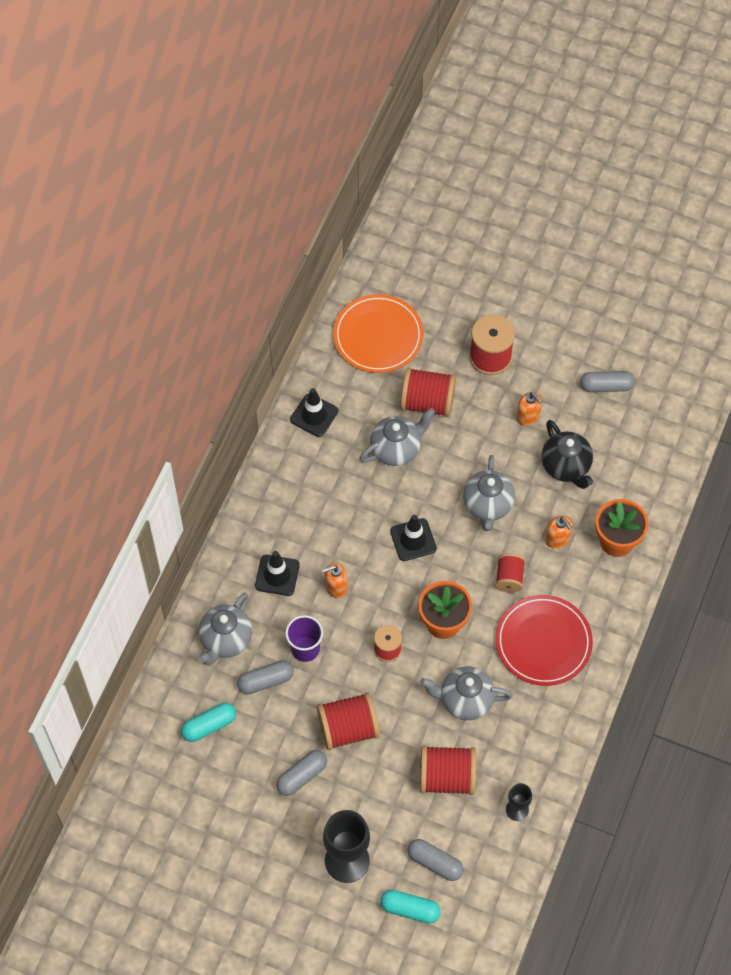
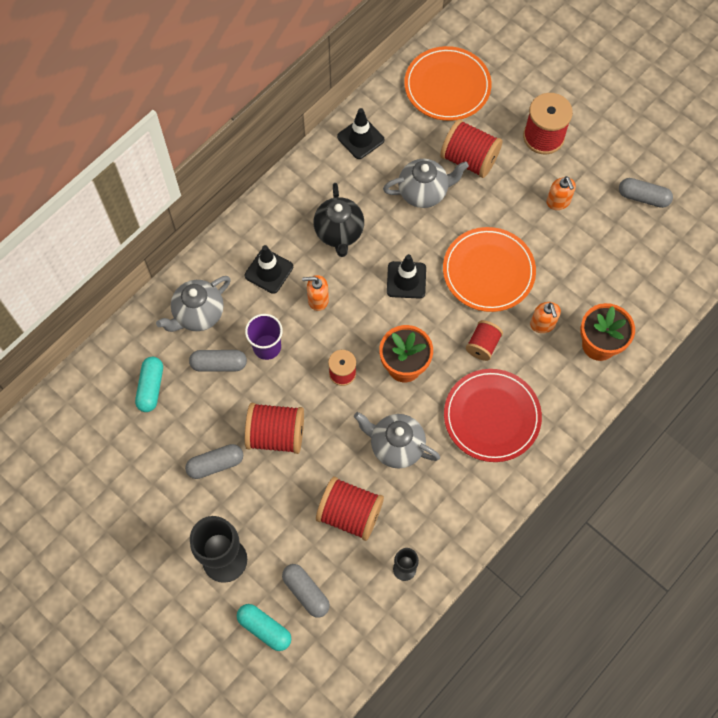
camera: 20 degrees right, 5 degrees up
(209, 725) = (151, 387): turquoise capsule -> turquoise capsule turned 75 degrees counterclockwise
(488, 505) = (488, 271): grey teapot -> orange plate
(566, 467) = (576, 259): black teapot -> black teapot (339, 233)

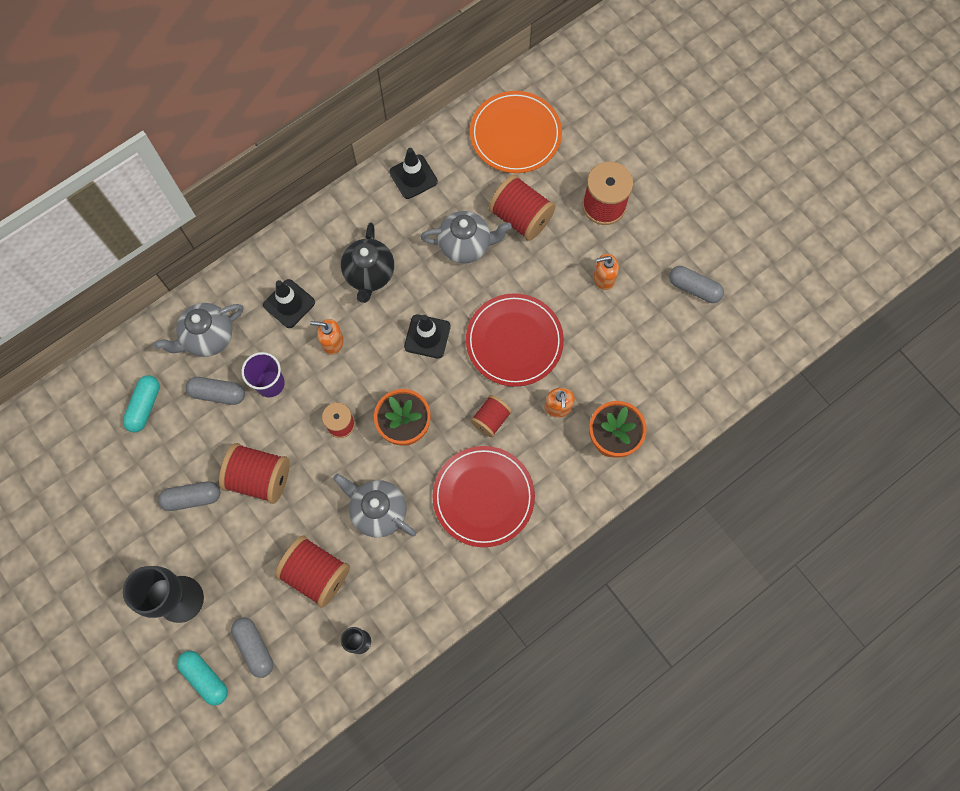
camera: 10 degrees right, 5 degrees up
(488, 271) = (514, 341): orange plate -> red plate
(558, 202) = (603, 278): orange soap dispenser -> orange soap dispenser turned 90 degrees clockwise

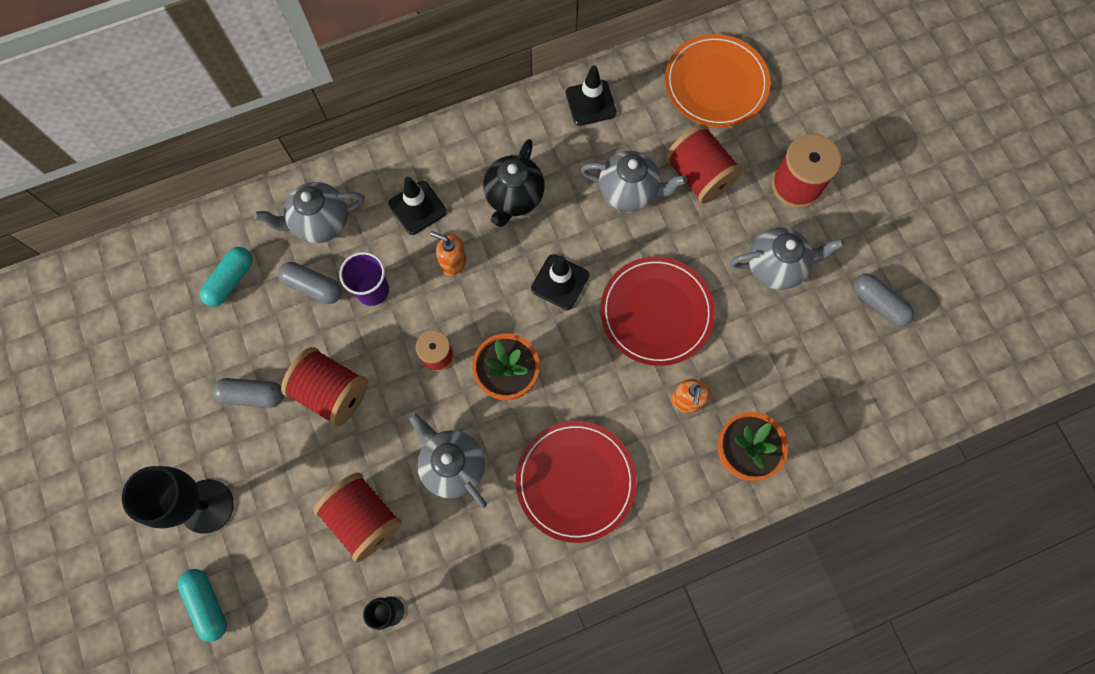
camera: 15 degrees right, 0 degrees up
(254, 647) = (271, 585): grey capsule -> none
(491, 419) = (607, 394): red spool -> none
(603, 278) = (776, 267): orange soap dispenser -> grey teapot

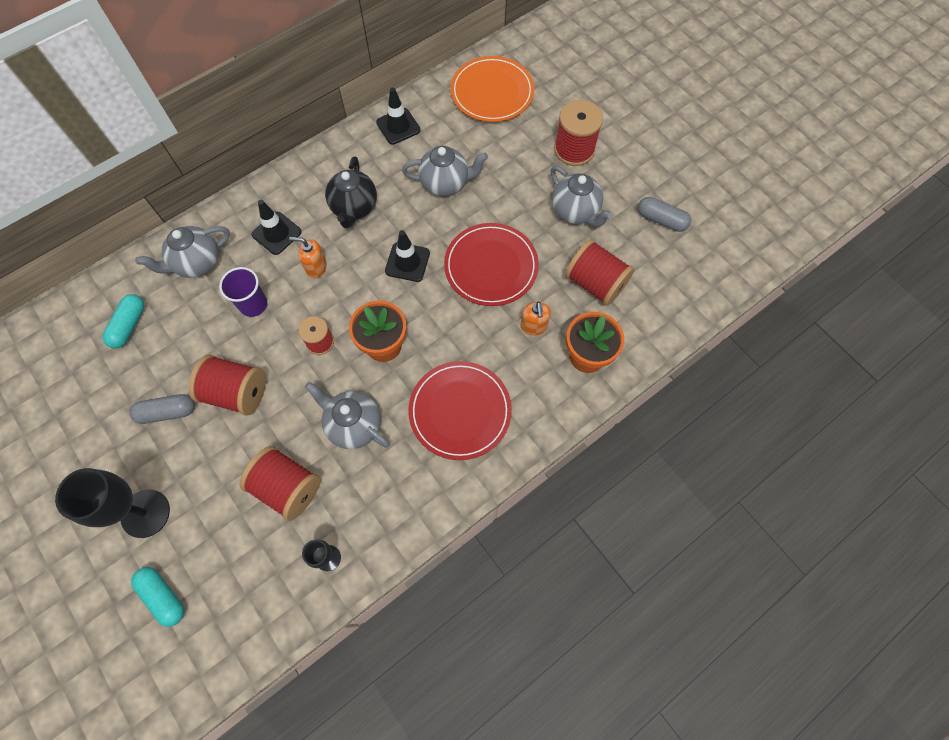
camera: 15 degrees left, 5 degrees down
(313, 287) = (202, 314): grey capsule -> none
(699, 176) = (497, 160): red spool -> red spool (595, 283)
(776, 267) = (575, 211): grey teapot -> grey teapot turned 75 degrees clockwise

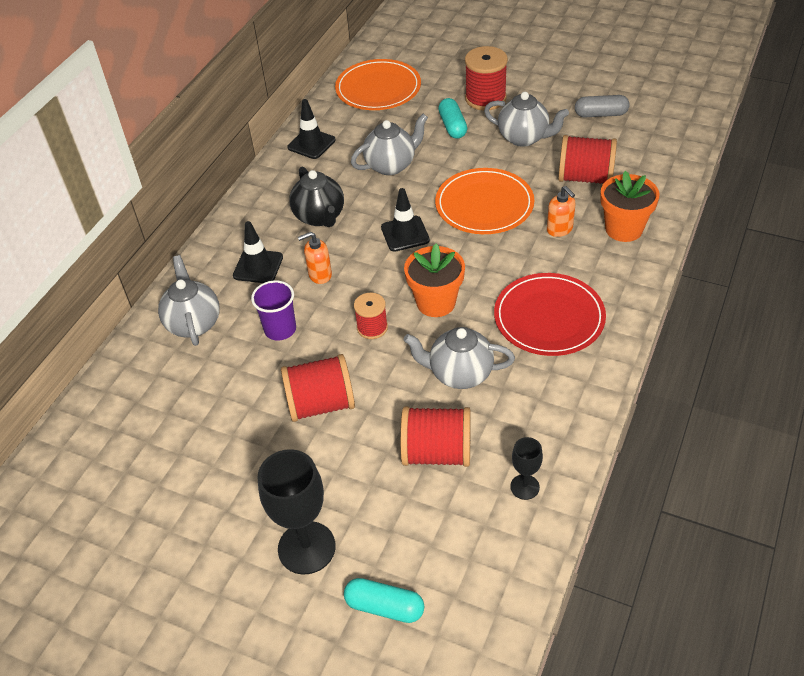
camera: 25 degrees left, 20 degrees down
(129, 325) = (160, 404): turquoise capsule -> turquoise capsule (452, 126)
(167, 412) = (261, 454): grey capsule -> none
(197, 263) = (194, 323): grey teapot -> grey teapot turned 135 degrees clockwise
(491, 266) = (484, 205): red plate -> orange plate

